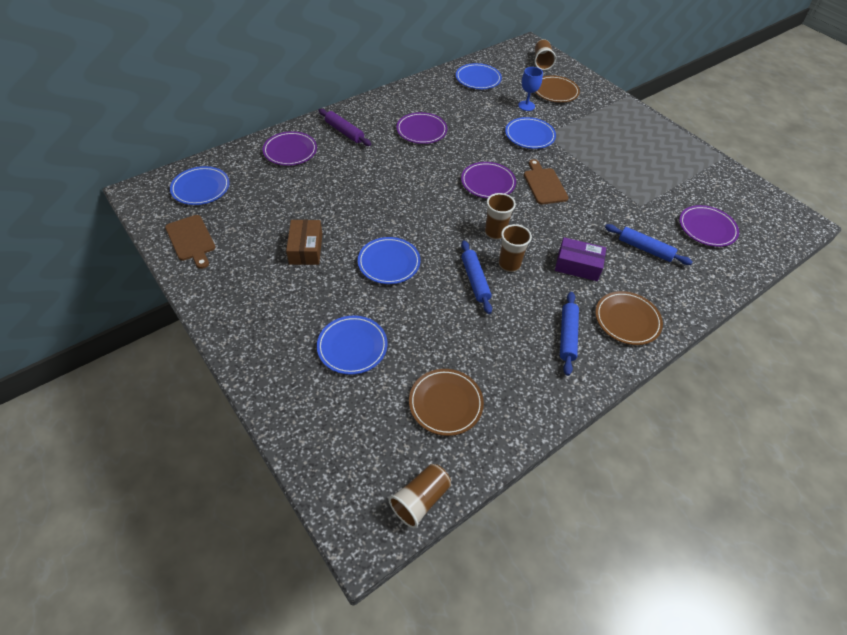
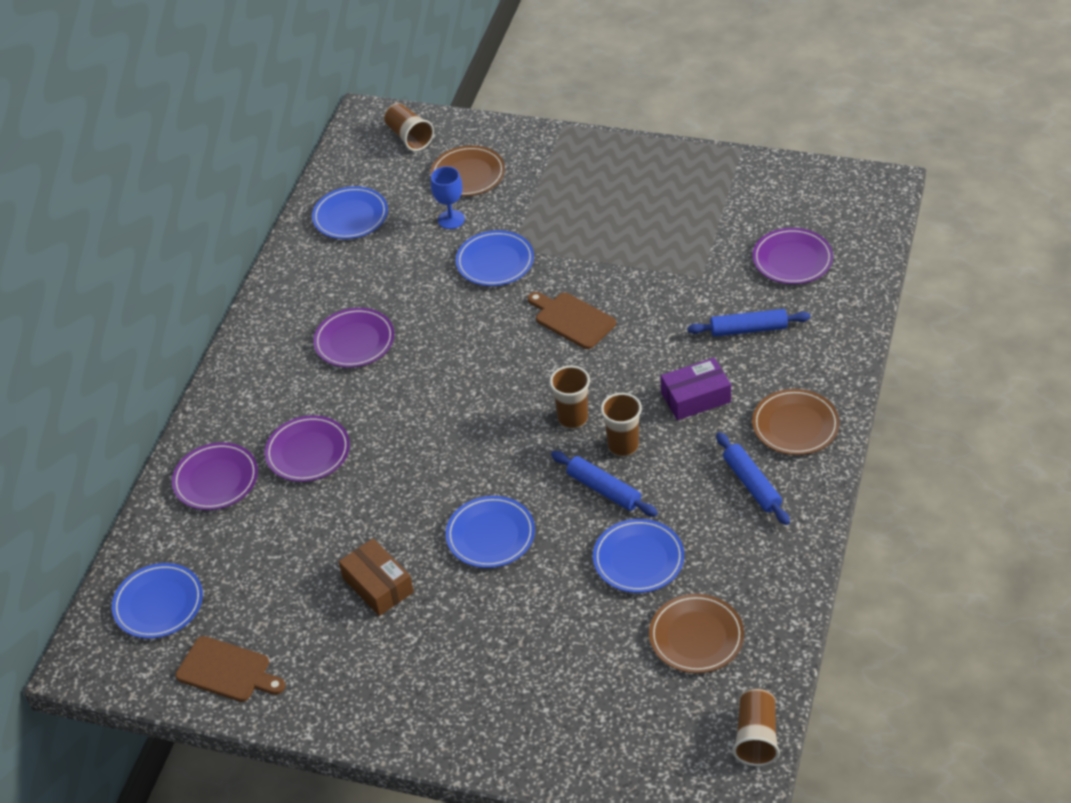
camera: 30 degrees left, 5 degrees down
(344, 132) = (256, 407): purple rolling pin -> none
(352, 347) = (547, 651): blue plate -> blue plate (638, 559)
(488, 183) = (505, 360): purple plate -> purple plate (308, 452)

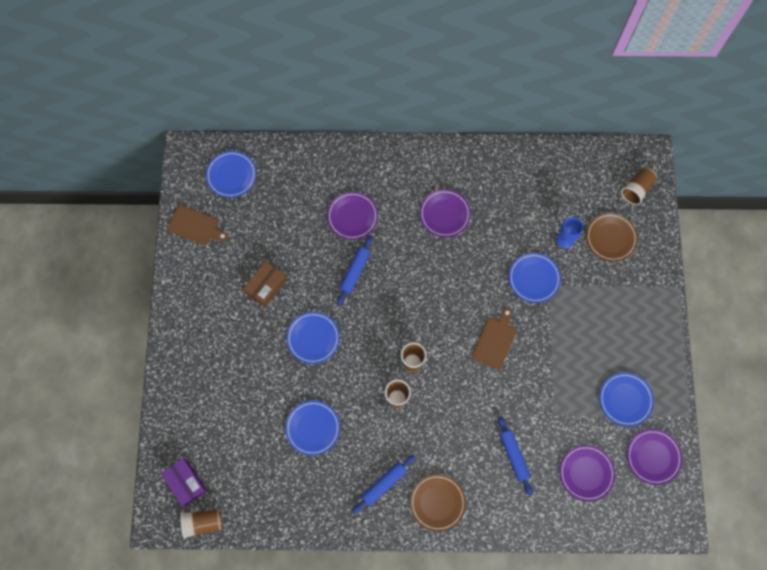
camera: 70 degrees right, 25 degrees up
(216, 480) = (321, 173): purple plate -> purple plate (653, 457)
(227, 671) = (195, 226): brown cutting board -> brown cutting board turned 75 degrees counterclockwise
(350, 216) = (551, 177): blue plate -> blue plate (625, 400)
(603, 490) = (360, 395): blue rolling pin -> blue rolling pin (354, 272)
(695, 397) = (446, 434): purple box -> purple box (185, 482)
(696, 637) = (264, 474): brown plate -> none

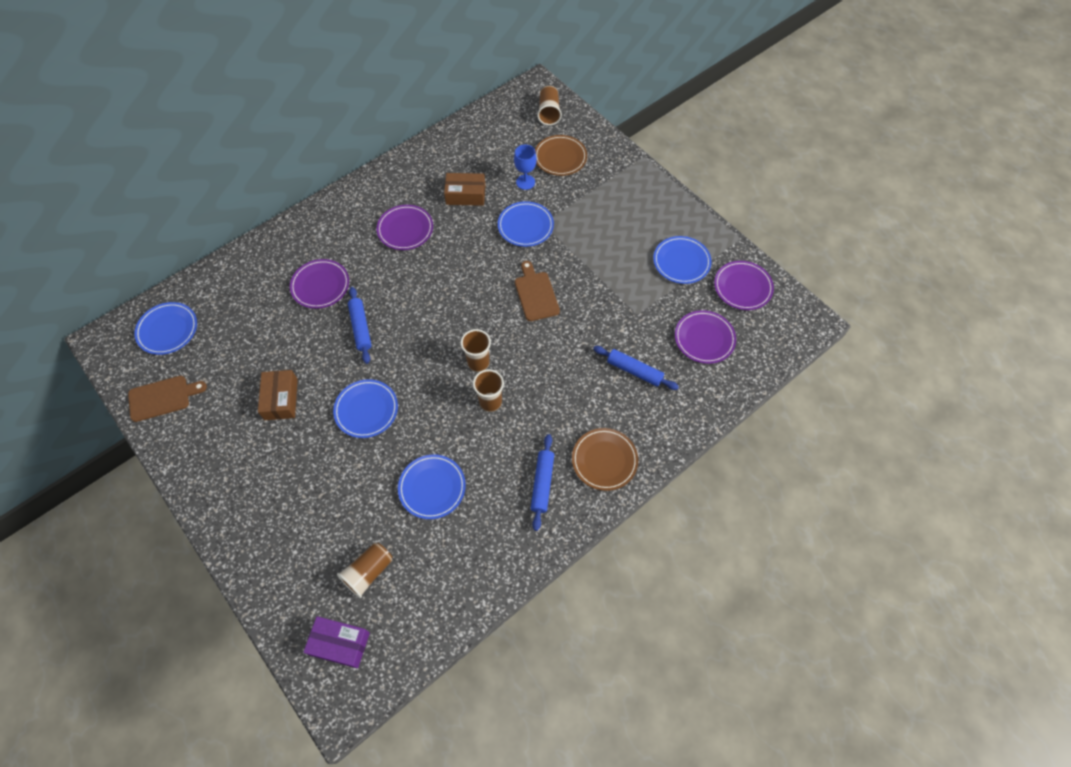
camera: 40 degrees left, 10 degrees down
(203, 523) = (391, 668): brown cup -> brown cup (368, 572)
(511, 217) = (465, 195): none -> brown box

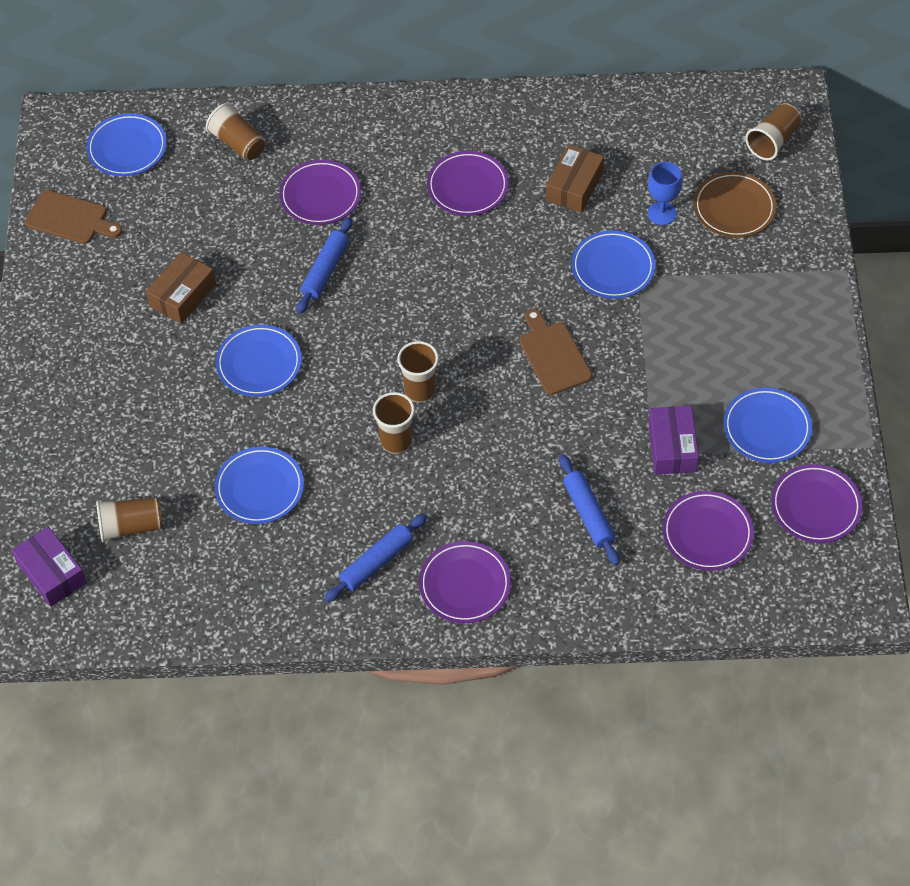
camera: 40 degrees right, 5 degrees down
(241, 285) = (238, 143): none -> brown cup
(465, 195) = (574, 186): brown box -> brown box turned 75 degrees clockwise
(536, 294) = (553, 355): brown cutting board -> brown cutting board turned 45 degrees counterclockwise
(604, 460) = (465, 585): brown plate -> purple plate
(644, 304) = (672, 447): none -> purple box

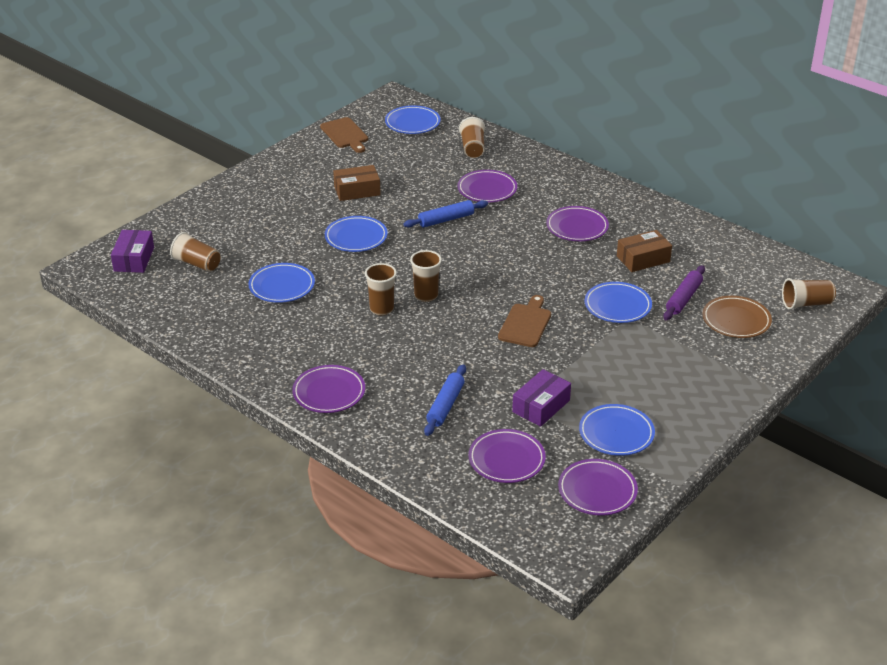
camera: 40 degrees right, 20 degrees down
(376, 562) = (296, 353): blue rolling pin -> none
(661, 213) = (683, 298): blue goblet -> purple rolling pin

